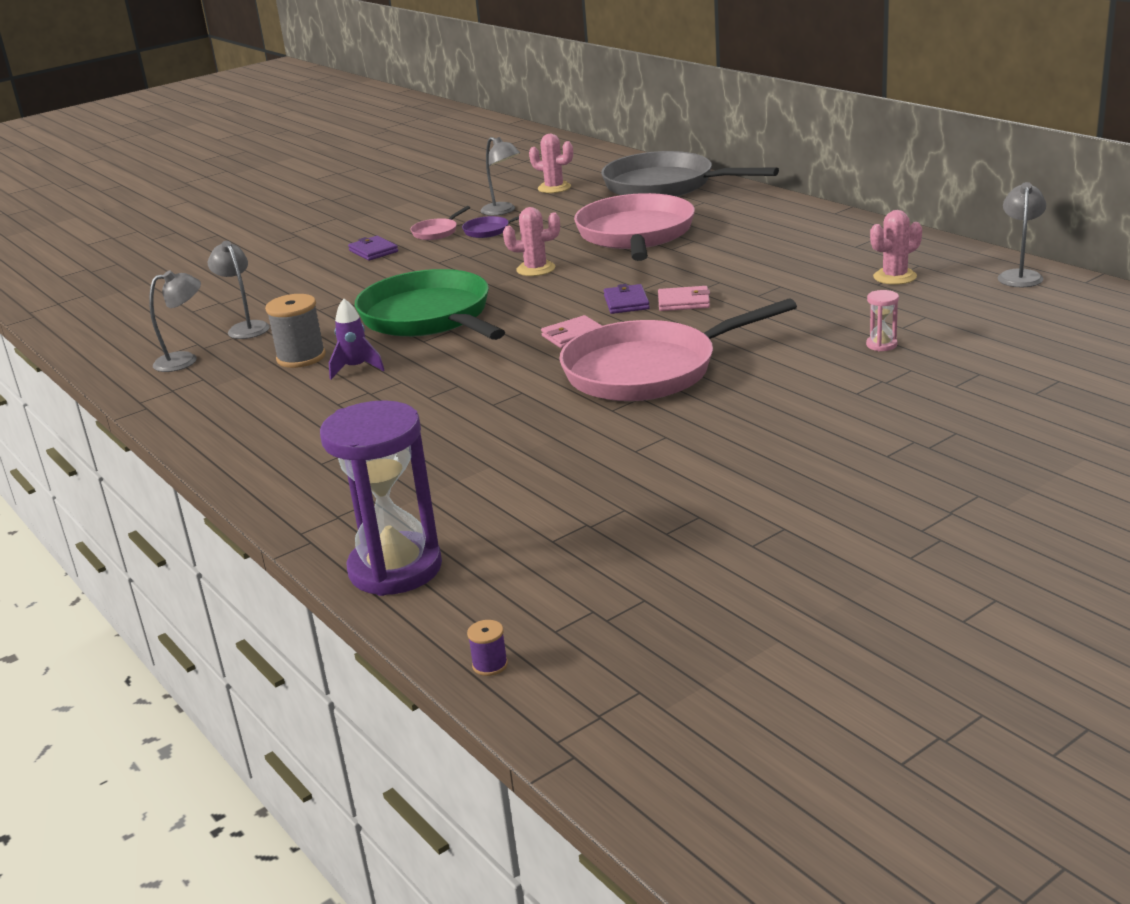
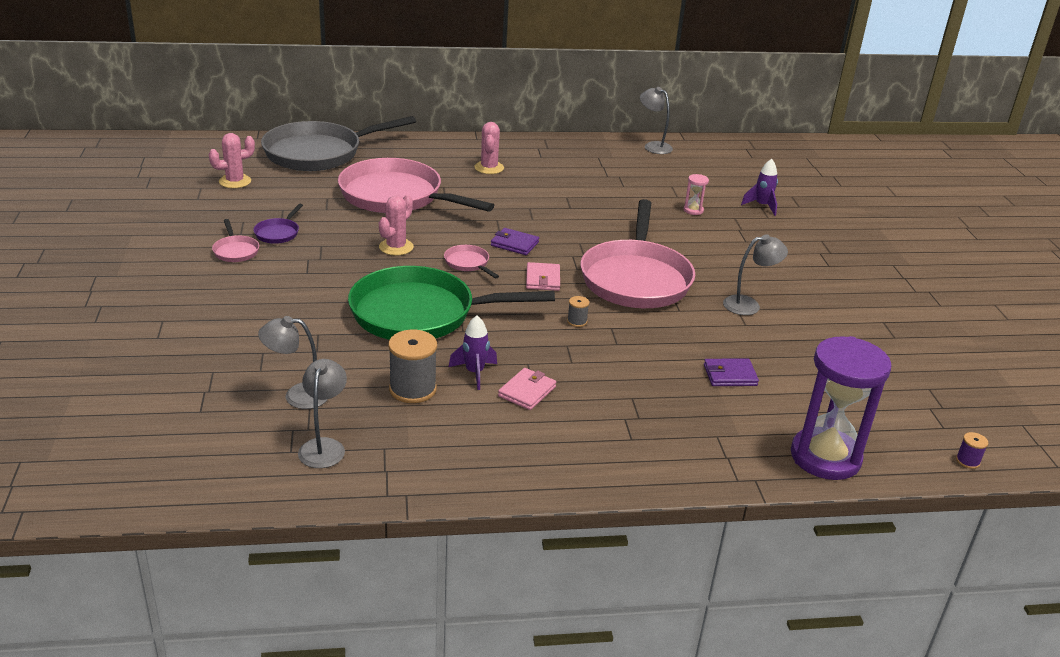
camera: 65 degrees left, 5 degrees up
(373, 251) = (224, 288): purple wallet -> purple wallet (730, 375)
(503, 211) = (245, 214): grey lamp -> grey lamp (749, 305)
(510, 375) = (577, 321): none -> grey spool
(552, 301) = (468, 263): none -> pink pan
(683, 302) = (544, 229): pink wallet -> pink wallet (527, 391)
(895, 277) = (605, 168): pink cactus -> pink cactus (489, 168)
(982, 373) = (762, 206): none -> purple rocket

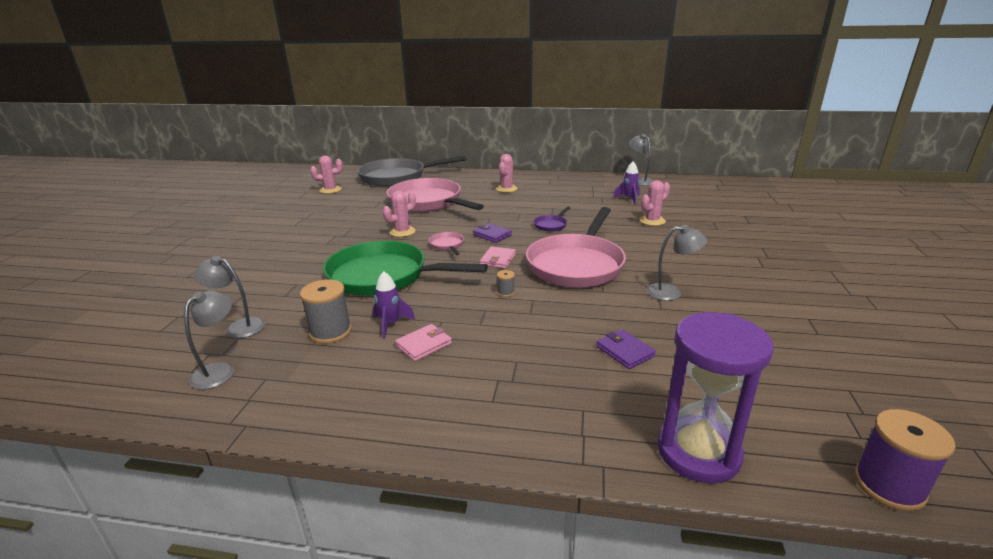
camera: 20 degrees right, 5 degrees down
(235, 251) = (292, 227): pink pan -> none
(278, 233) = (330, 219): purple pan -> purple pan (551, 225)
(693, 210) = (652, 221): pink hourglass -> pink cactus
(730, 375) = (625, 351): purple wallet -> purple wallet turned 45 degrees clockwise
(762, 206) = (714, 221): purple rocket -> purple rocket (629, 199)
(967, 461) = (889, 485): purple spool -> purple spool, size x2.10

